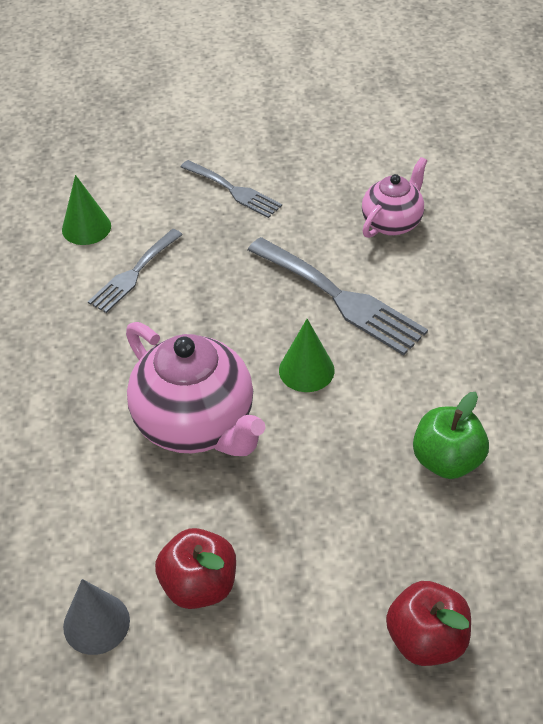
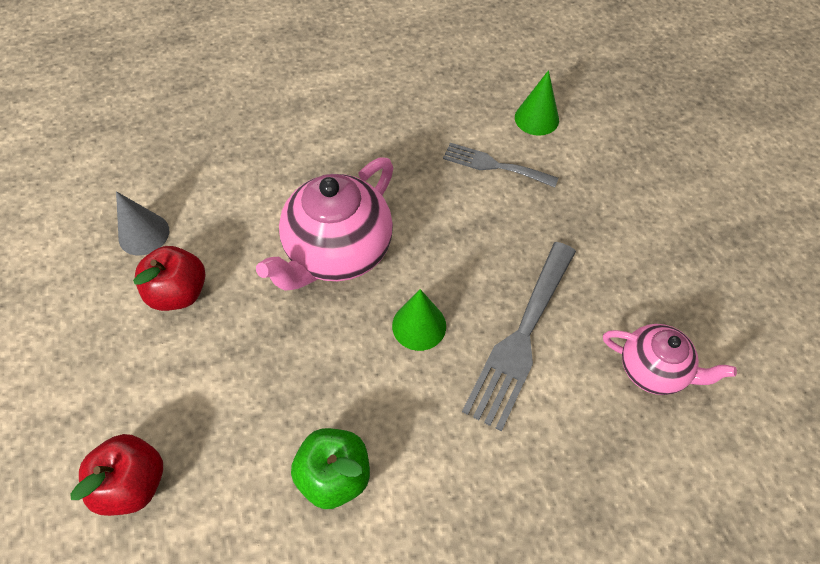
camera: 75 degrees right, 10 degrees up
(234, 190) = (634, 214): grey fork -> none

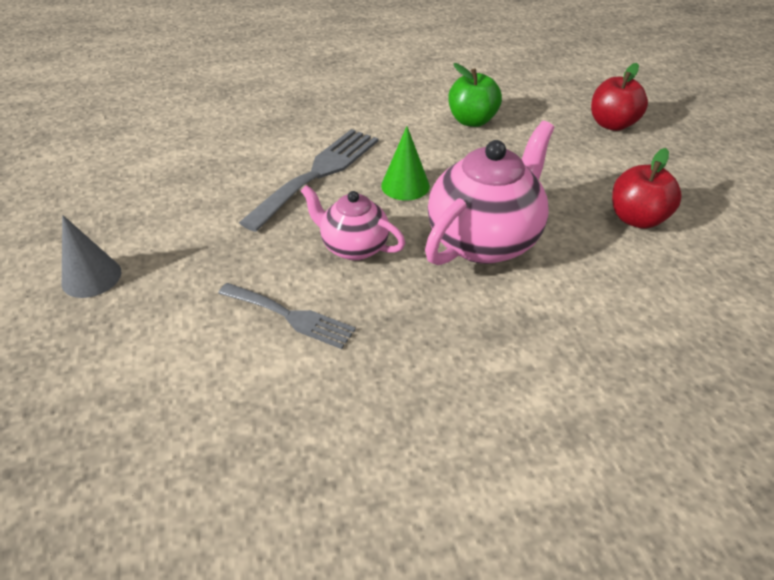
camera: 175 degrees left, 15 degrees down
(144, 234) = (706, 269): grey cone -> grey cone (91, 277)
(536, 118) = (205, 378): green cone -> none
(653, 369) = (219, 152): pink teapot -> pink teapot (353, 247)

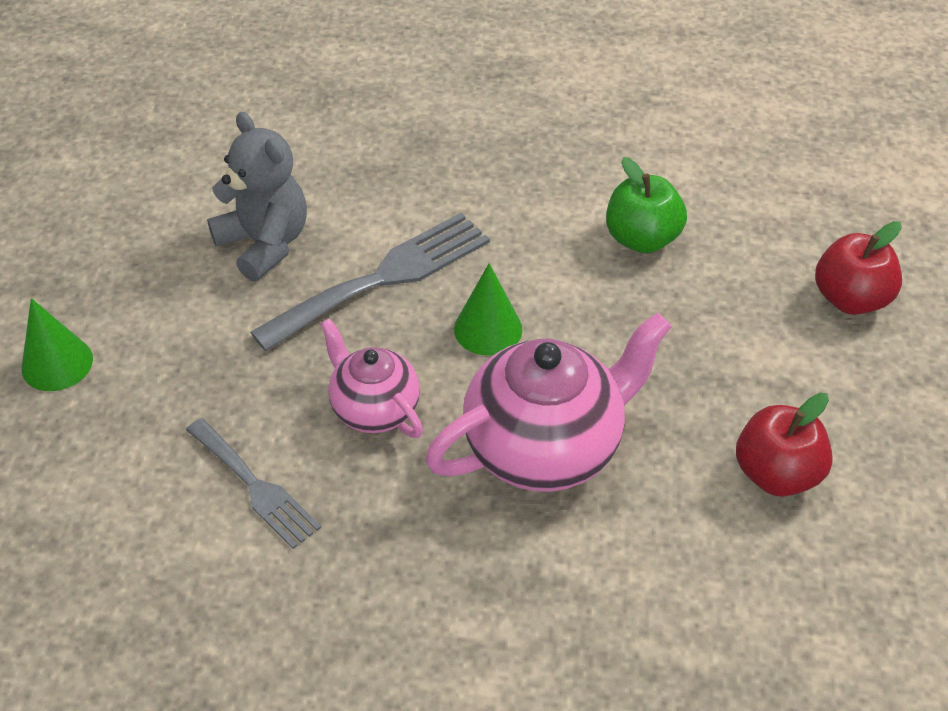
camera: 20 degrees right, 5 degrees up
(91, 277) = (57, 363): grey cone -> green cone
(223, 172) = (265, 244): none -> grey teddy bear

